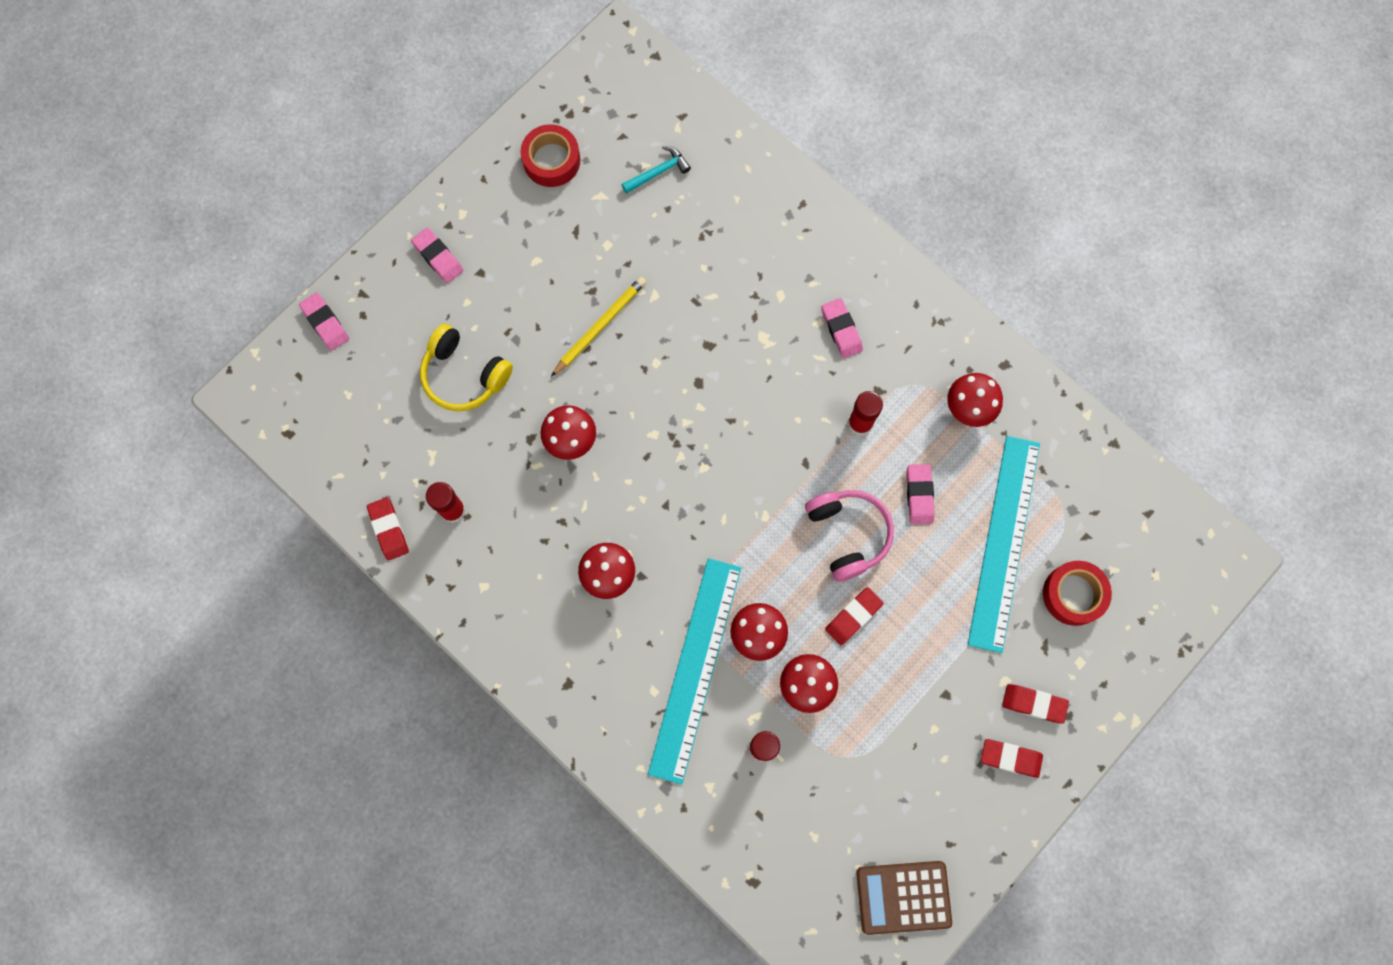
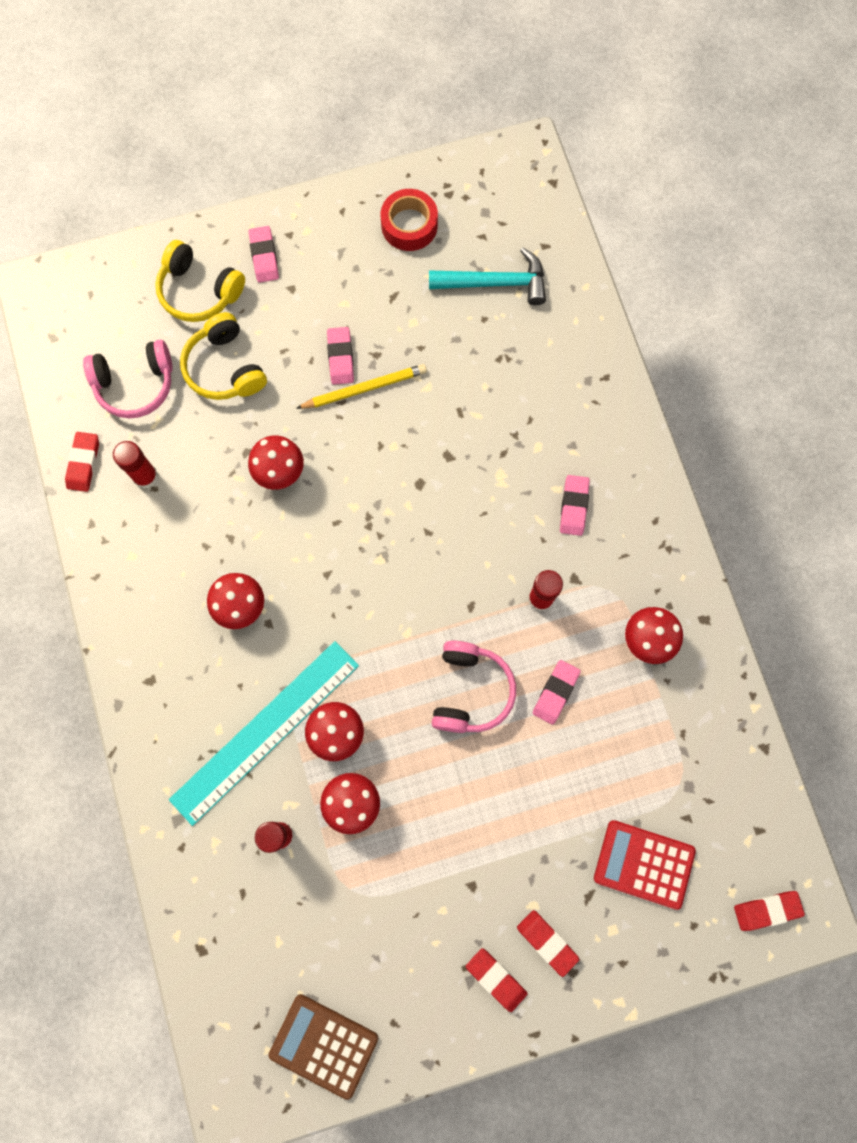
camera: 30 degrees right, 0 degrees up
(325, 323) = (138, 262): pink eraser -> pink eraser (340, 357)
(392, 434) = (135, 385): none -> pink headphones
(398, 319) = (199, 291): none -> yellow headphones
(658, 172) = (495, 283): turquoise hammer -> turquoise hammer, size x1.68
(853, 616) = (431, 767): red eraser -> red eraser (767, 910)
(1004, 542) = (607, 779): turquoise ruler -> none
(1073, 594) = (644, 864): red tape -> red calculator

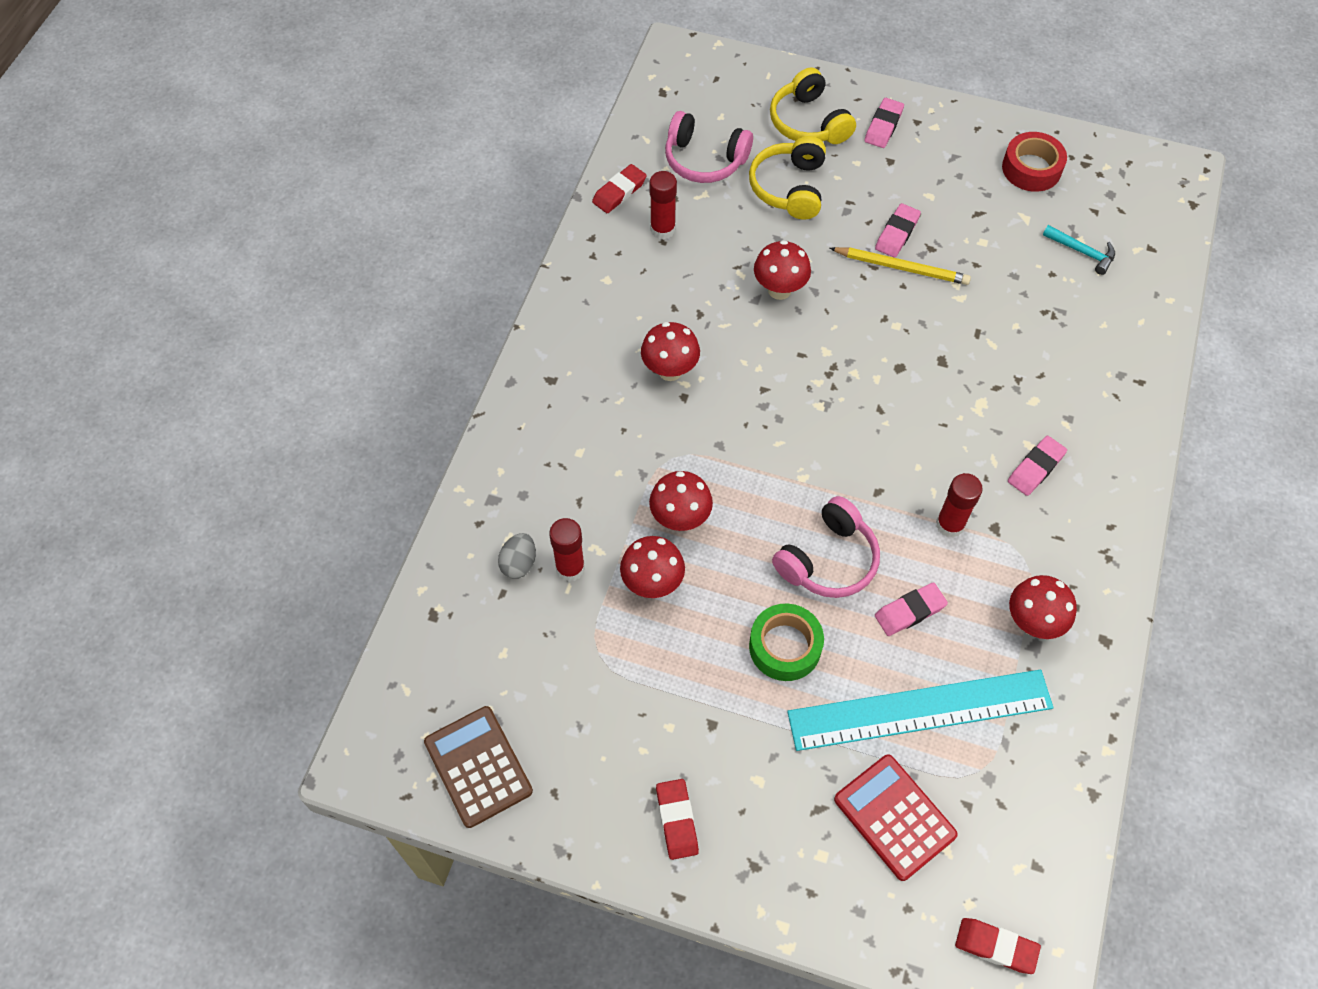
camera: 35 degrees right, 15 degrees down
(238, 859) = (519, 563): none -> grey egg
(265, 731) = (618, 478): turquoise ruler -> turquoise ruler (920, 710)
(484, 785) = (785, 646): none -> green tape
(495, 283) = (1082, 252): turquoise hammer -> turquoise hammer, size x0.59
(547, 942) = (749, 822): red eraser -> none

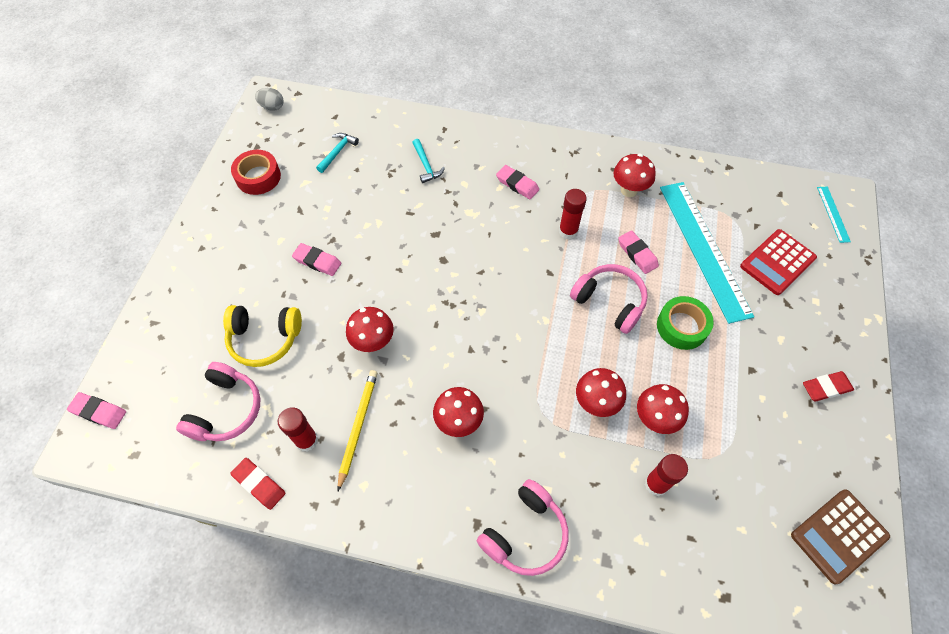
camera: 95 degrees left, 0 degrees up
(519, 563) = (661, 527): grey egg -> grey egg (272, 107)
(533, 424) = (525, 533): none -> pink headphones
(808, 122) = (191, 326): yellow headphones -> none
(883, 126) = (203, 271): pink eraser -> pink eraser (99, 412)
(901, 267) = (351, 258): yellow pencil -> yellow pencil (357, 427)
(996, 946) = (833, 214): red eraser -> turquoise ruler
(1065, 355) = (426, 165): none -> turquoise hammer

